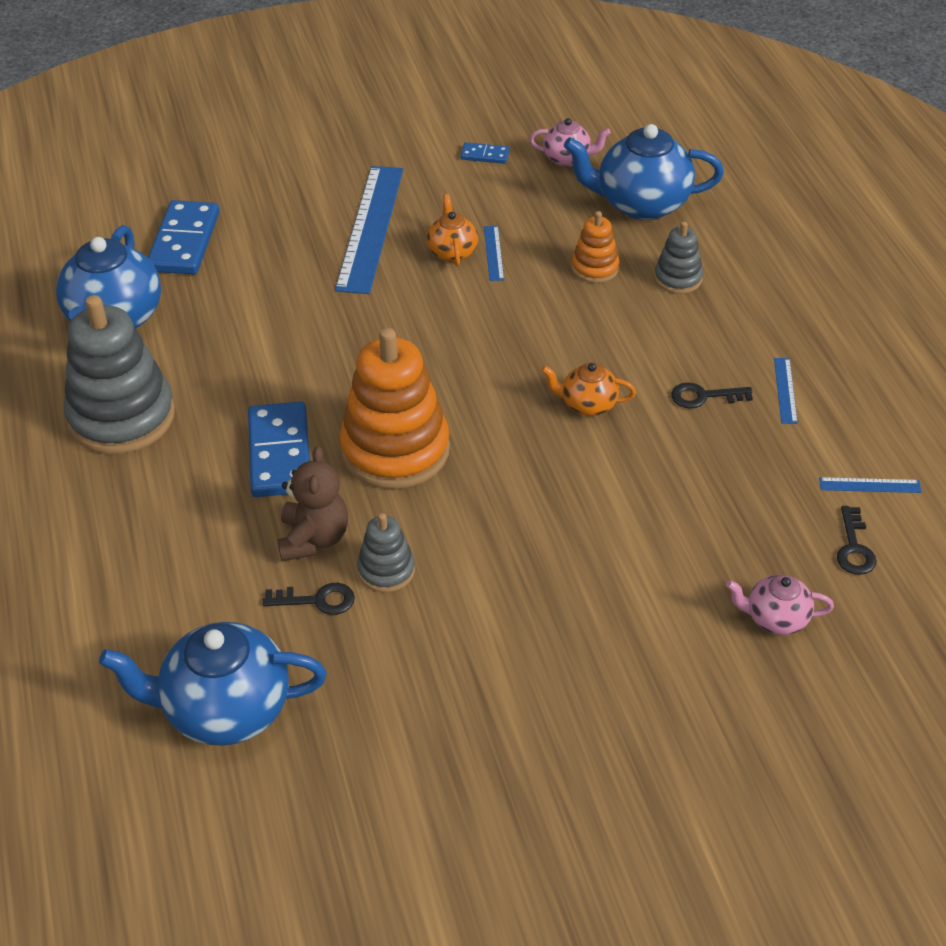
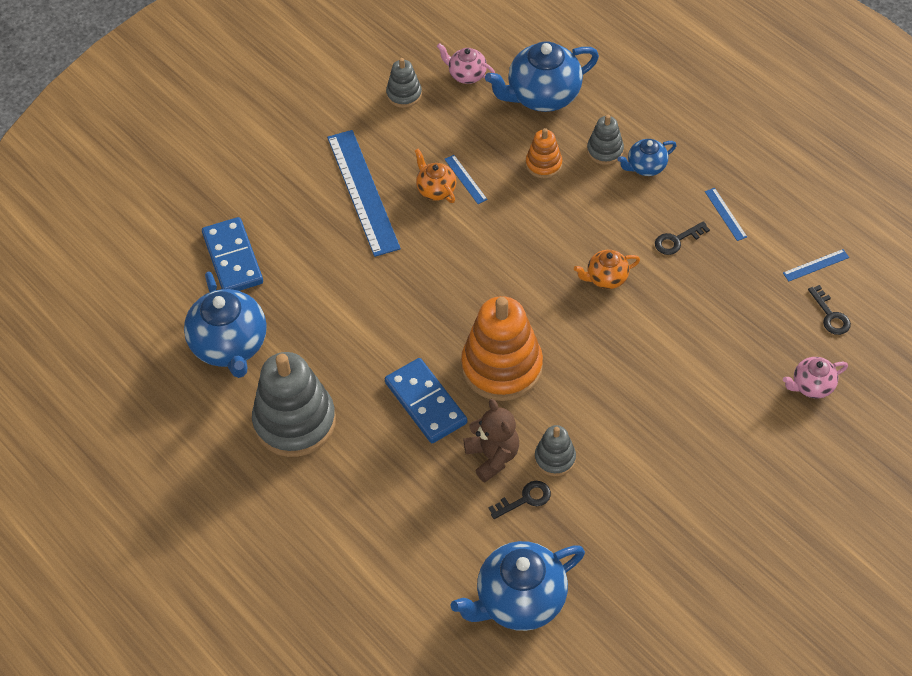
camera: 25 degrees left, 10 degrees up
(485, 155) = (404, 94): blue domino -> grey stacking toy
(568, 159) = (466, 75): pink teapot -> pink teapot turned 135 degrees counterclockwise
(717, 310) = (646, 167): none -> blue teapot

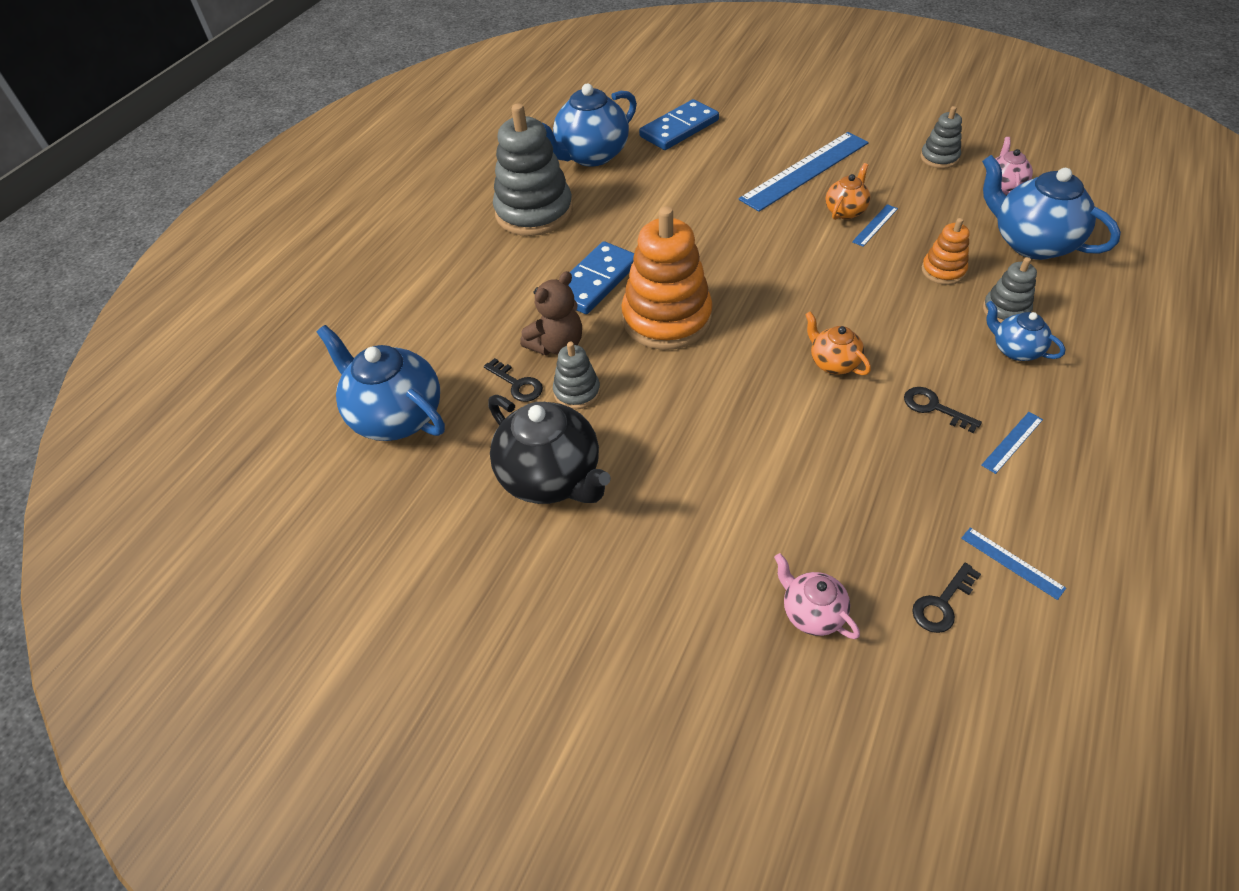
camera: 70 degrees right, 5 degrees down
(637, 502) = (552, 477): none -> black teapot

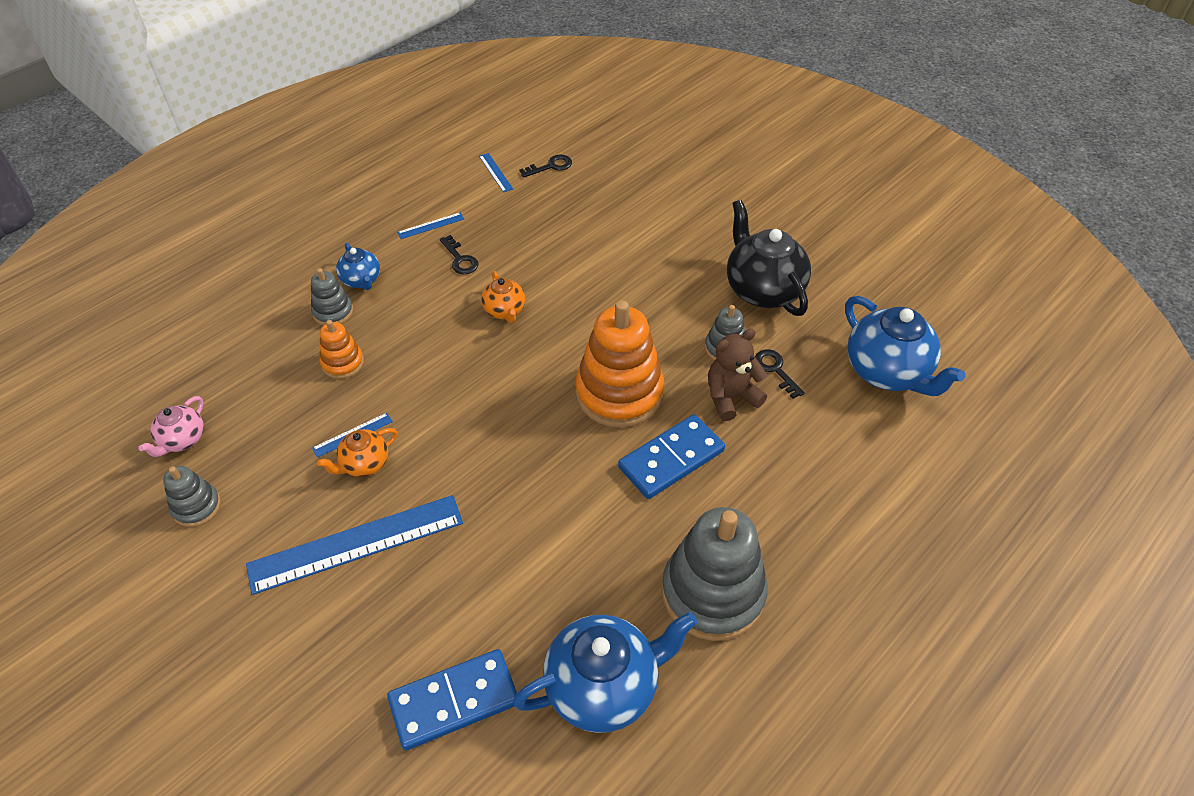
camera: 165 degrees left, 0 degrees up
(811, 613) = (625, 180): pink teapot -> none
(1031, 243) = (239, 365): blue teapot -> none

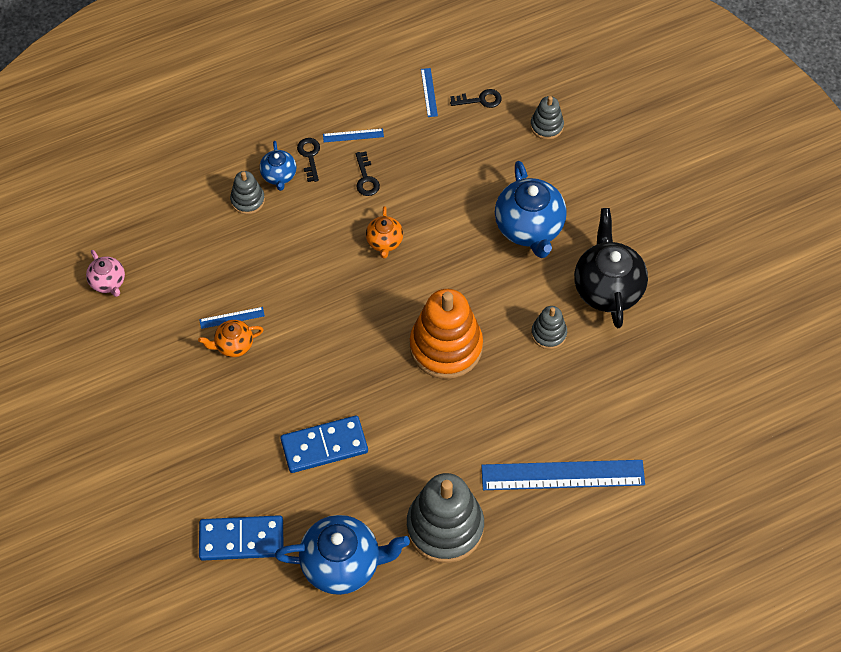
camera: 20 degrees right, 10 degrees up
(182, 440) = (108, 282): pink teapot -> pink teapot turned 75 degrees counterclockwise
(196, 507) = (107, 341): grey stacking toy -> grey stacking toy (546, 126)
(342, 363) = (242, 251): orange stacking toy -> none
(356, 543) = (210, 406): blue ruler -> blue ruler (562, 475)
(671, 459) = (461, 415): blue domino -> blue domino (324, 446)
(730, 397) = (532, 379): brown teddy bear -> none
(775, 370) = (580, 366): black key -> black key (309, 156)
(887, 372) = (671, 398): blue teapot -> blue teapot (529, 228)

